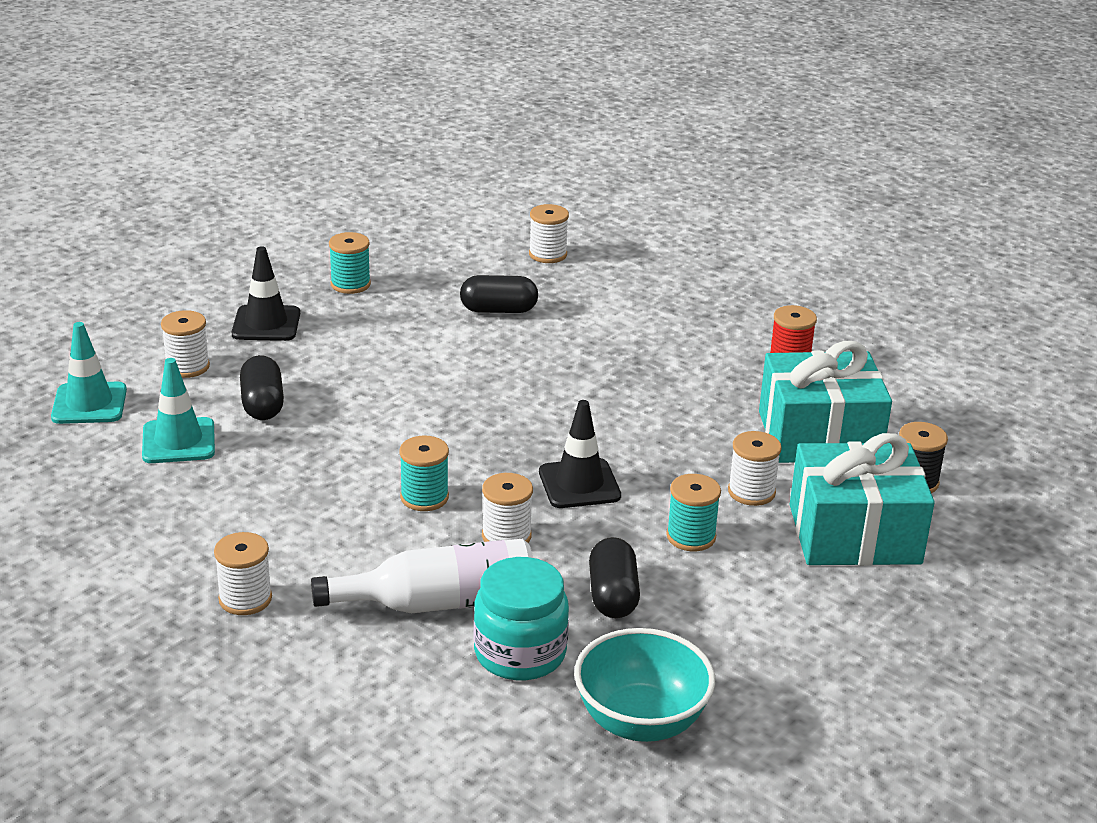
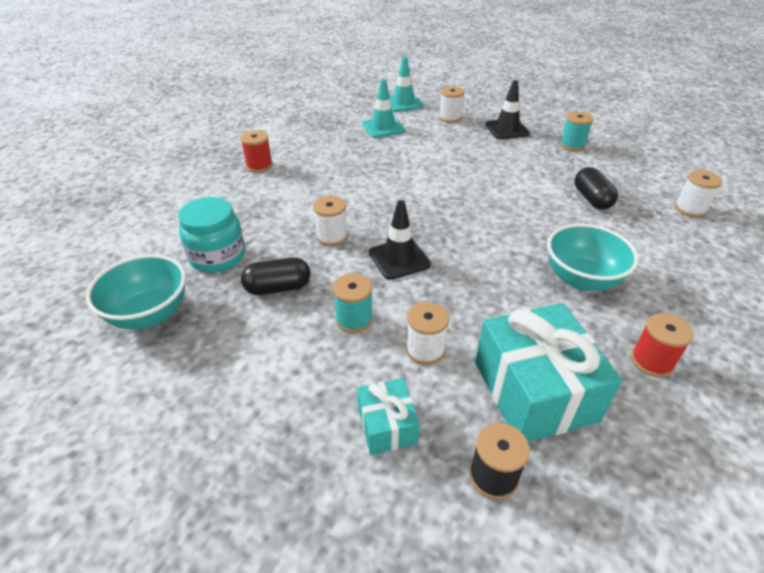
camera: 80 degrees right, 10 degrees up
(245, 599) = (259, 166): white spool -> red spool
(262, 404) = (428, 142): black capsule -> none
(424, 497) = (361, 202): turquoise spool -> none
(438, 603) = (262, 221): white bottle -> none
(657, 363) = (581, 279): none -> turquoise bowl
(854, 534) = (387, 425): turquoise gift -> turquoise gift, size x0.52

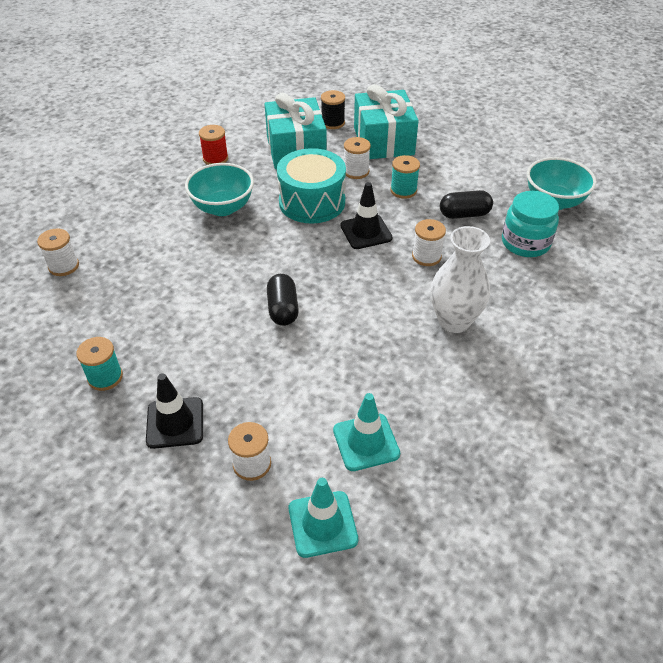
camera: 175 degrees left, 5 degrees up
(259, 166) = (532, 362): red spool -> none
(314, 187) = (454, 321): none -> white vase
(387, 425) = (383, 141): turquoise gift -> turquoise gift, size x1.93
(474, 293) = (312, 202): none -> turquoise drum
(591, 199) = (152, 284): black capsule -> black capsule (283, 309)

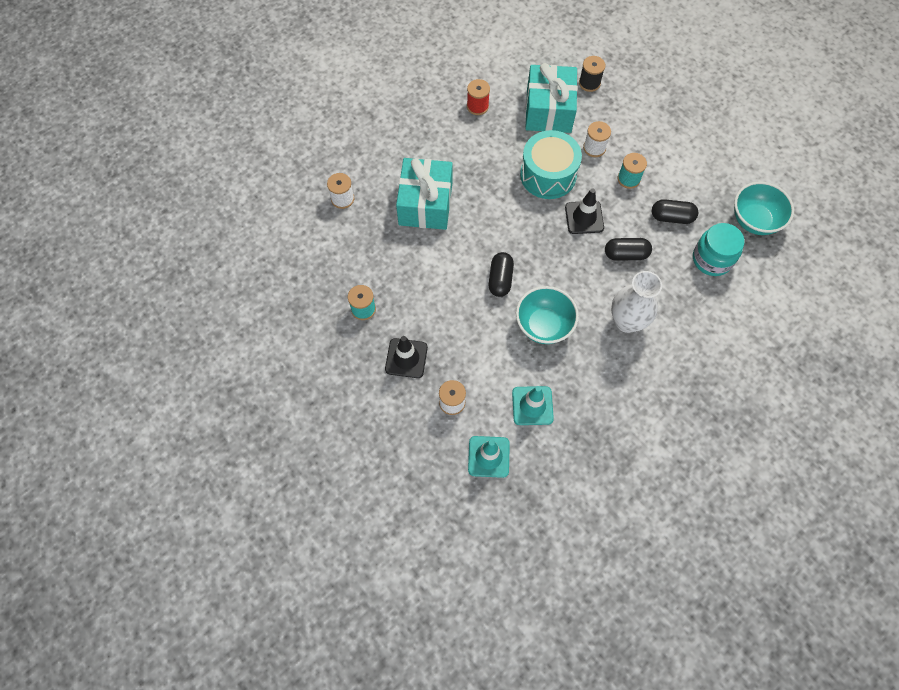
camera: 15 degrees right, 20 degrees up
(223, 207) = (474, 165): turquoise bowl -> turquoise bowl (544, 325)
(383, 141) = (628, 116): turquoise gift -> turquoise gift (425, 204)
(426, 256) = (625, 254): white spool -> black capsule

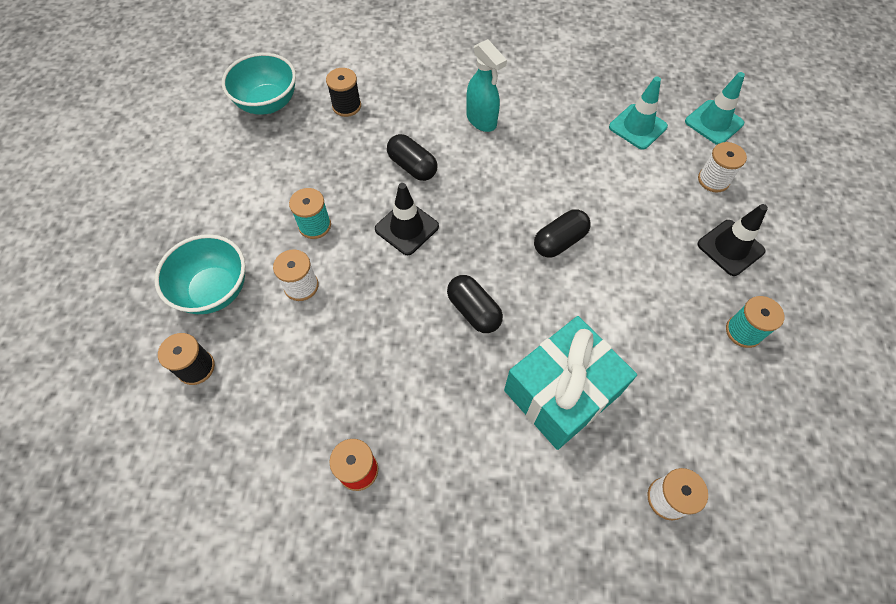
camera: 135 degrees left, 5 degrees down
(544, 325) = (560, 172): turquoise bowl -> turquoise bowl (214, 290)
(548, 175) = (386, 301): turquoise drum -> none
(549, 110) = (286, 377): turquoise gift -> none
(627, 321) = (481, 120): white vase -> turquoise spray bottle
(671, 217) = (328, 161): black capsule -> black capsule (474, 311)
(712, 259) = (346, 106): turquoise jar -> black spool

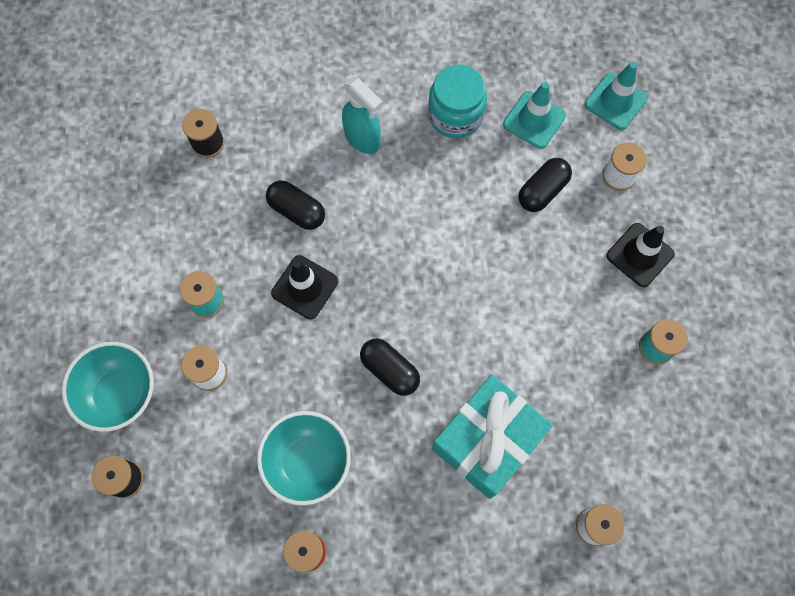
camera: 10 degrees left, 10 degrees up
(268, 103) = (117, 153): turquoise bowl -> turquoise bowl (308, 462)
(559, 241) = (466, 277): black capsule -> black capsule (542, 191)
(567, 114) = (455, 115): none -> turquoise jar

